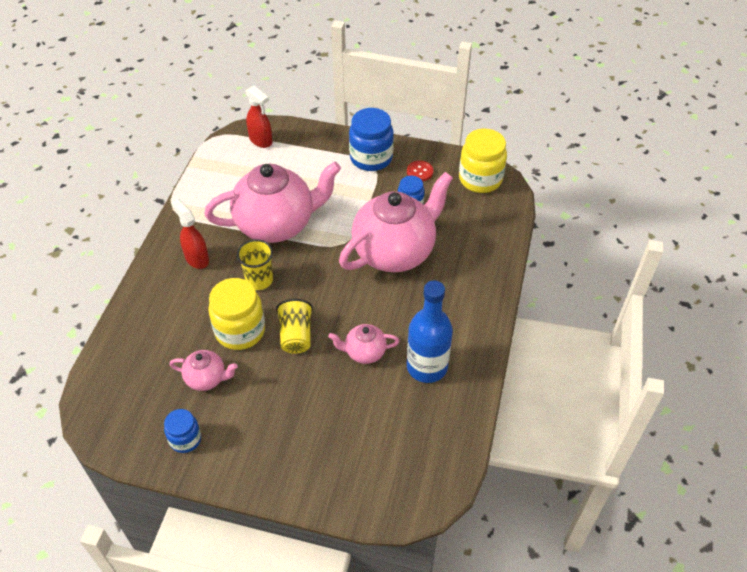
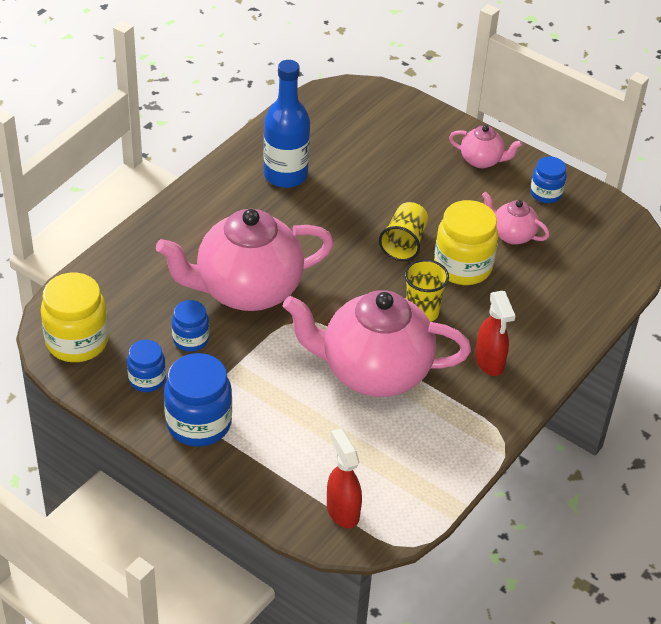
camera: 160 degrees left, 5 degrees down
(364, 352) = (340, 206): pink teapot -> pink teapot (482, 160)
(419, 172) = (147, 379): red button -> blue jar

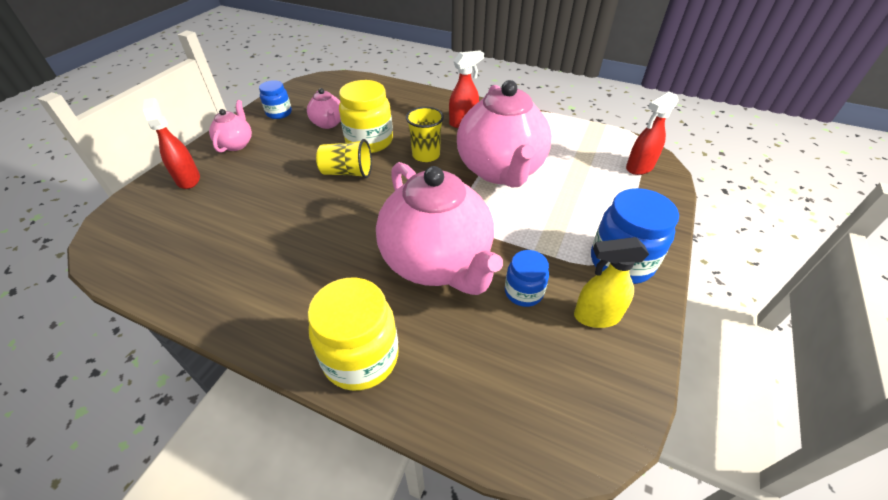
camera: 100 degrees left, 0 degrees up
(77, 342) = (582, 406): yellow jar -> yellow jar (361, 357)
(147, 379) = (596, 316): blue jar -> yellow spray bottle
(285, 175) = (251, 265): blue bottle -> none
(423, 131) = (188, 179): none -> red spray bottle
(512, 235) = (328, 123): pink teapot -> pink teapot turned 45 degrees counterclockwise

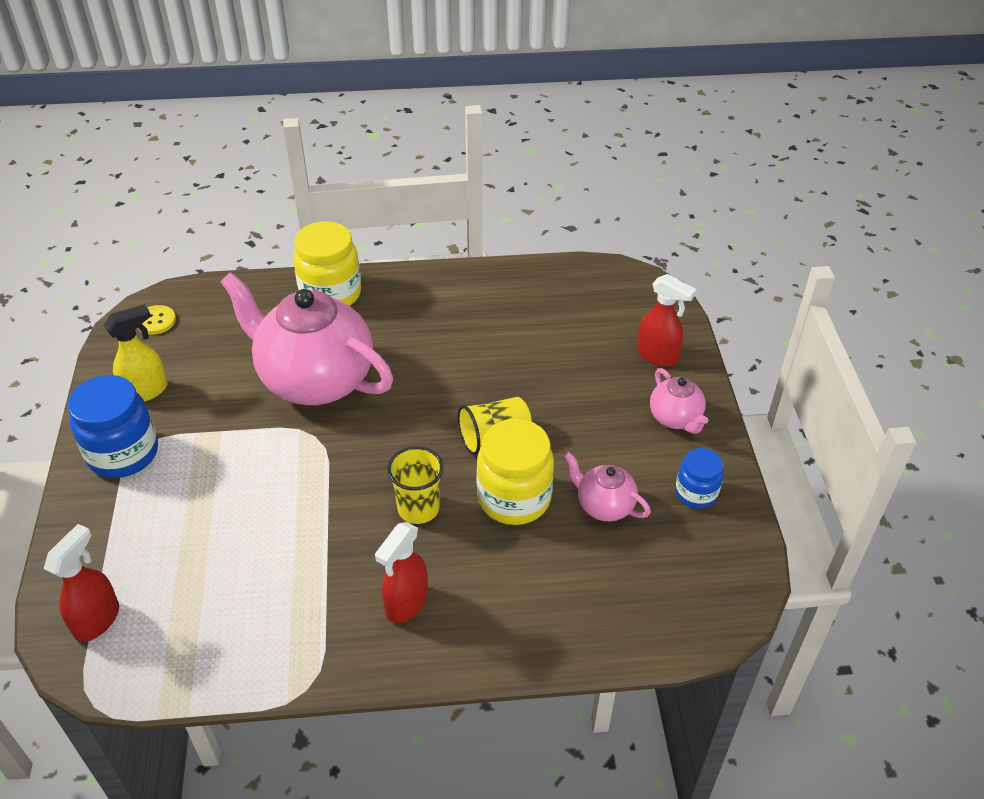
camera: 150 degrees right, 0 degrees up
(500, 170) = (302, 525): pink teapot -> none
(523, 292) = (219, 386): blue jar -> none
(575, 415) = (156, 321): none -> yellow button

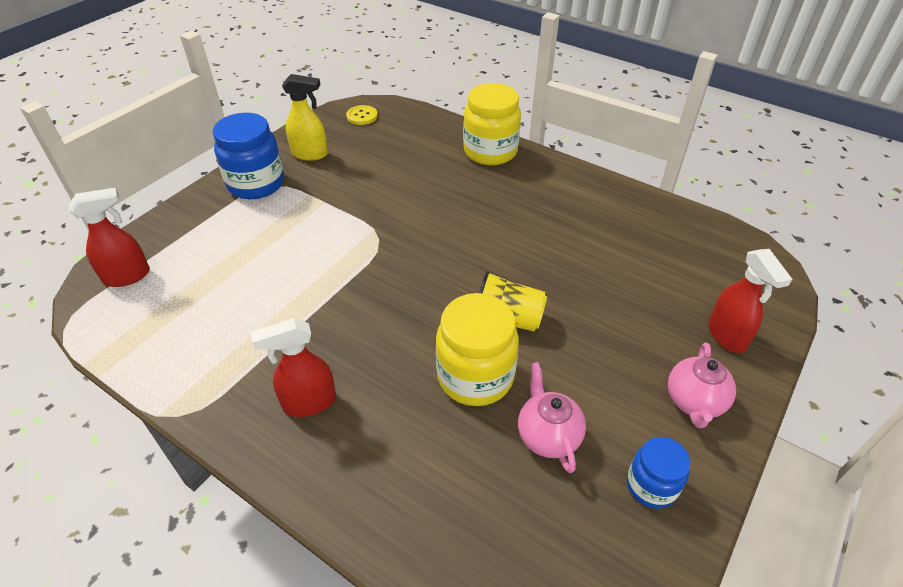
camera: 40 degrees right, 0 degrees up
(315, 380) = (419, 202): pink teapot -> none
(418, 508) = (394, 335): yellow cup -> none

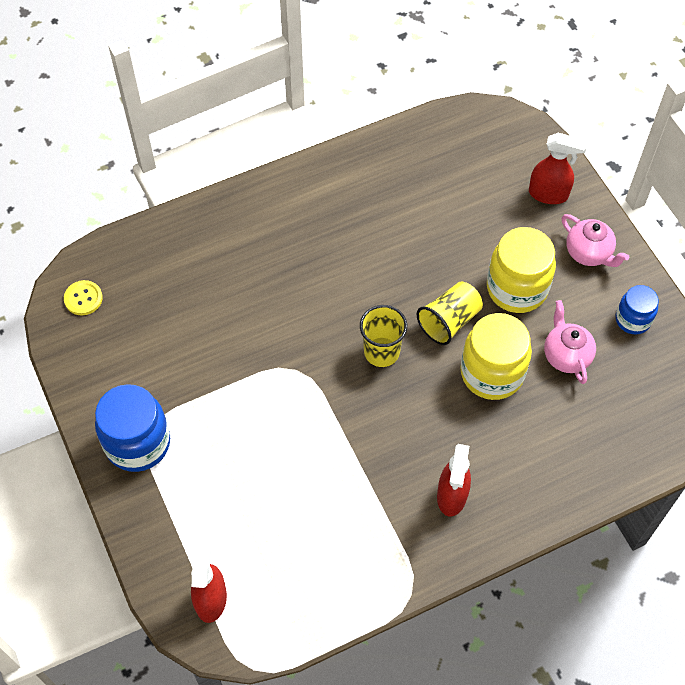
camera: 60 degrees left, 15 degrees up
(310, 154) = (120, 375): yellow spray bottle -> none
(436, 284) = (381, 352): none -> yellow cup
(490, 152) = (231, 218): yellow jar -> yellow jar (516, 288)
(547, 435) = (566, 355): pink teapot -> pink teapot turned 60 degrees clockwise

